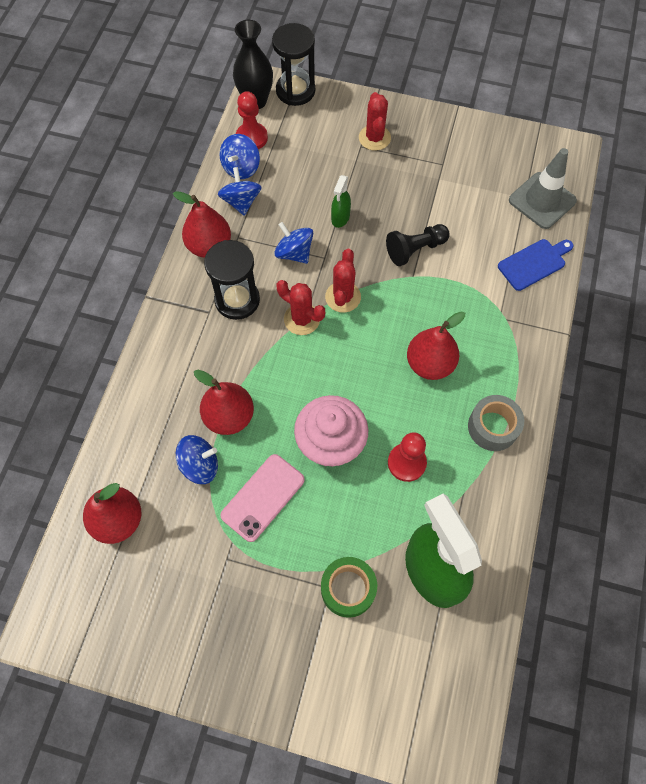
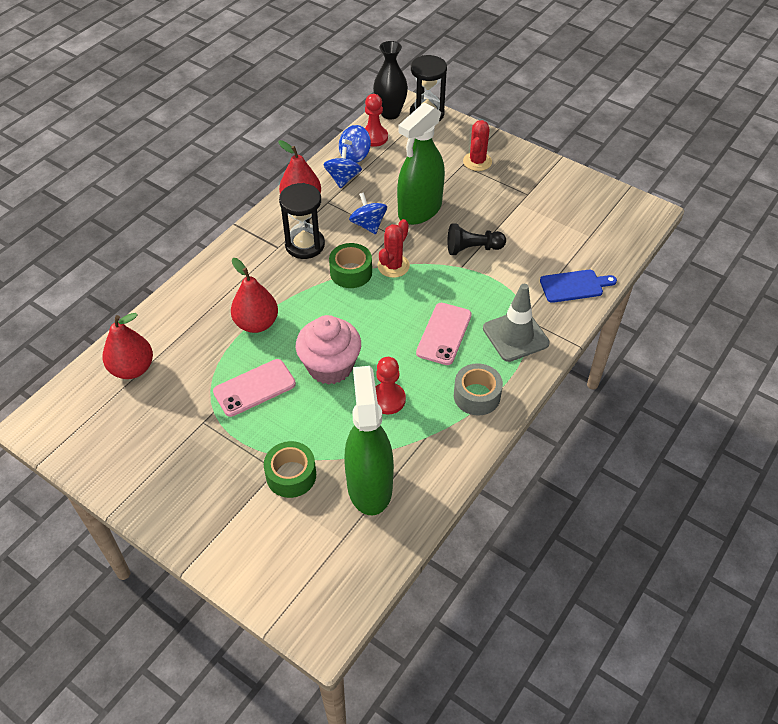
camera: 20 degrees right, 15 degrees down
(200, 465) = (215, 350): blue spinning top -> none
(302, 319) = (351, 272): red cactus -> green tape
(340, 218) = (419, 210): green spray bottle -> green spray bottle, size x2.29
(430, 364) = (444, 334): red pear -> pink phone
(542, 200) = (604, 242): grey traffic cone -> grey traffic cone (515, 336)

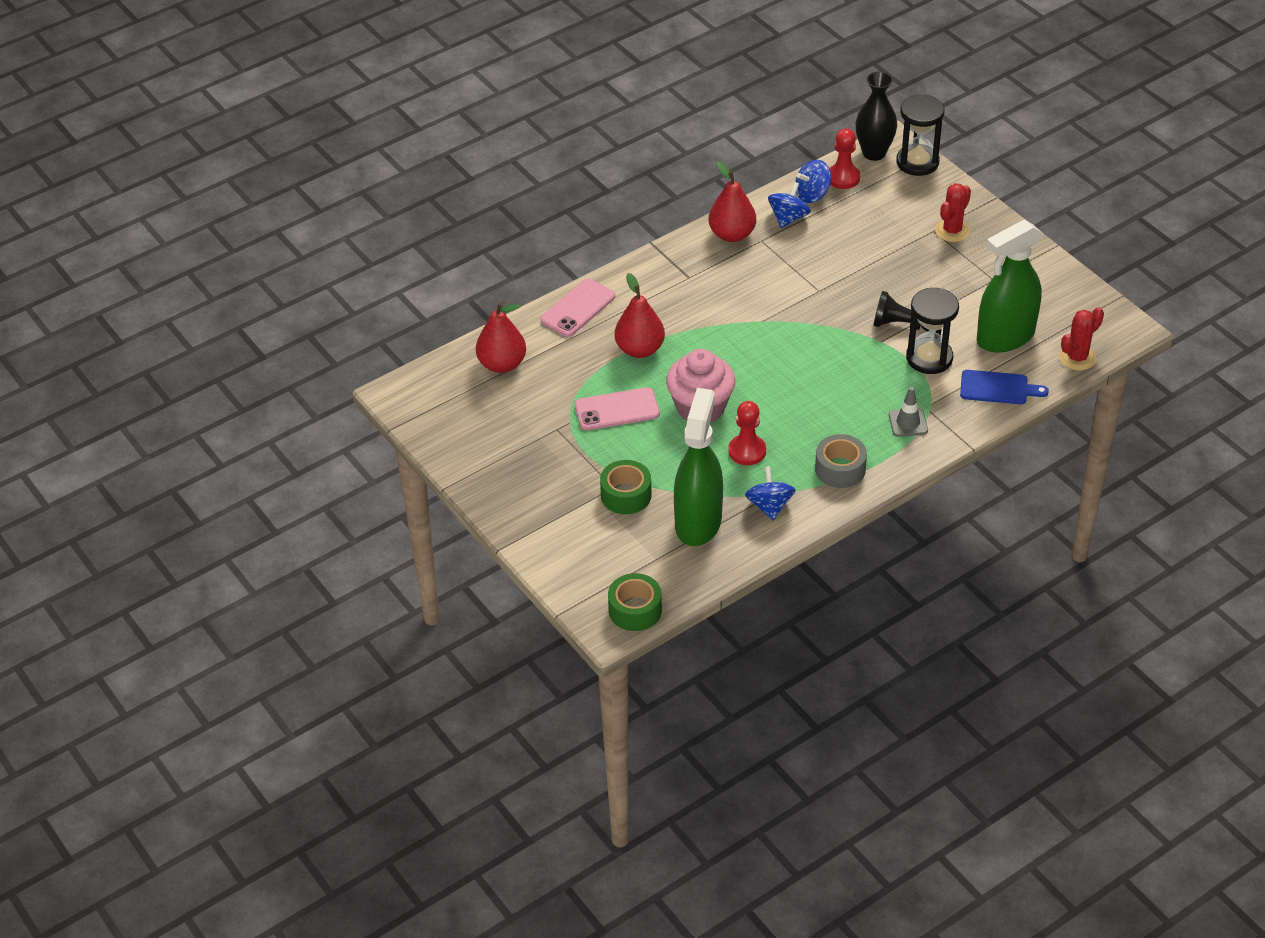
camera: 20 degrees right, 5 degrees down
(305, 245) = (719, 281): black hourglass -> black hourglass (929, 358)
(351, 272) = (758, 320): green tape -> green tape (635, 610)
(368, 225) = (797, 274): blue spinning top -> blue spinning top (769, 506)
(393, 266) = (806, 324): red cactus -> red cactus (1077, 358)
(419, 210) = (861, 271): green spray bottle -> green spray bottle (1005, 337)
(444, 334) = (832, 403): pink phone -> pink phone (578, 308)
(515, 336) = (908, 423): grey traffic cone -> grey traffic cone, size x0.60

